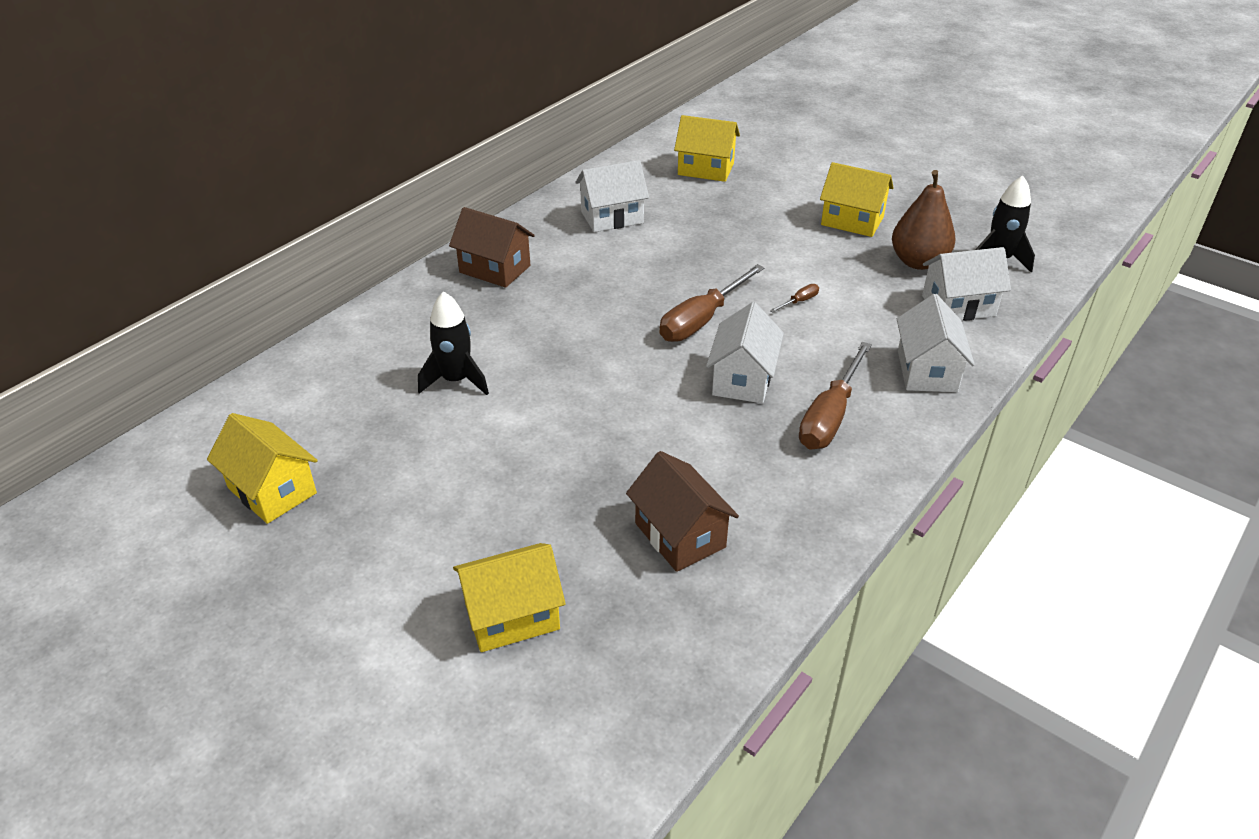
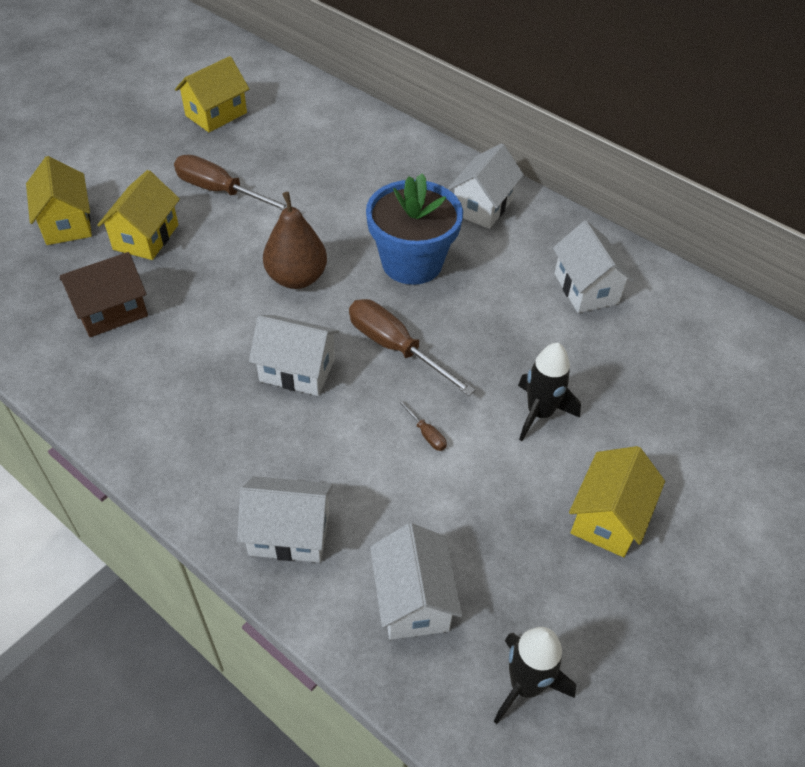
camera: 90 degrees right, 10 degrees up
(456, 380) = (321, 189): black rocket -> black rocket (540, 413)
(495, 269) = (483, 206): brown house -> white house
(582, 312) = (412, 263): none -> blue flower pot
(705, 169) = (714, 377): yellow house -> yellow house (146, 237)
(830, 416) = (231, 431): brown screwdriver -> brown screwdriver (220, 191)
(918, 262) = (513, 576): brown pear -> brown pear (297, 278)

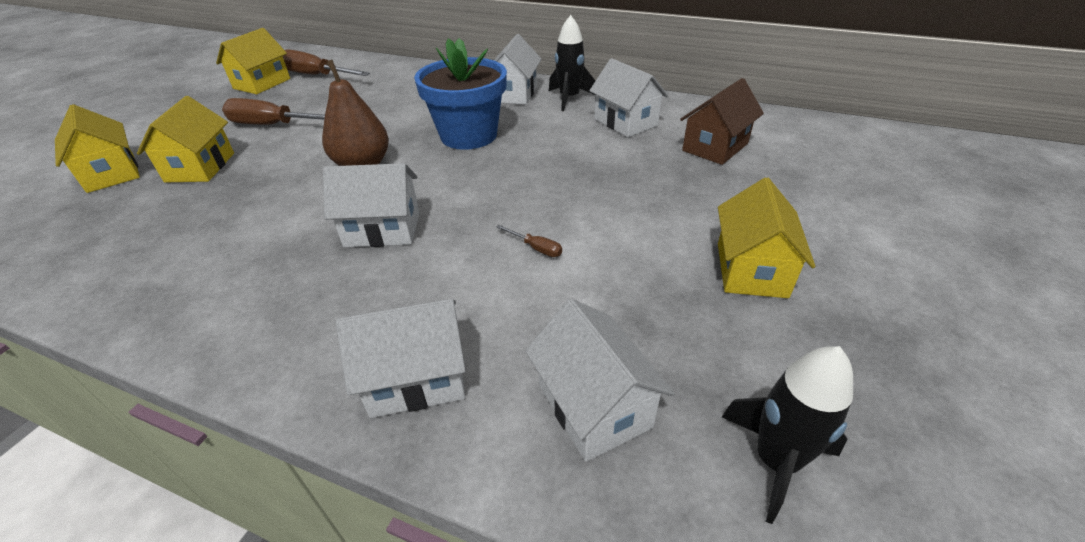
camera: 15 degrees left, 10 degrees down
(111, 311) = (163, 228): brown house -> brown house (715, 147)
(395, 347) = (477, 192): brown screwdriver -> brown screwdriver (317, 75)
(540, 413) = (636, 207): black rocket -> black rocket (569, 98)

